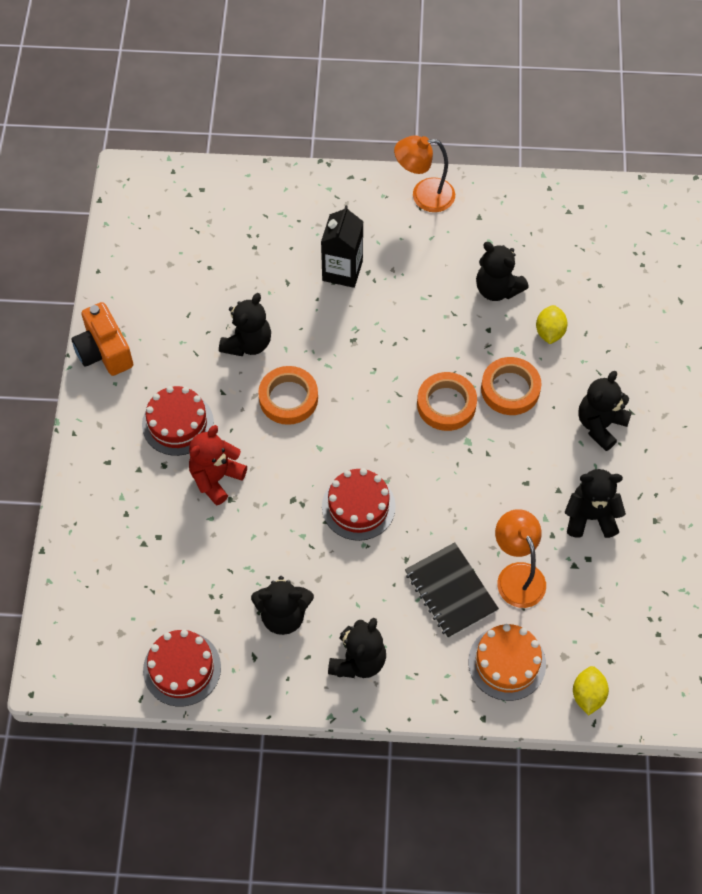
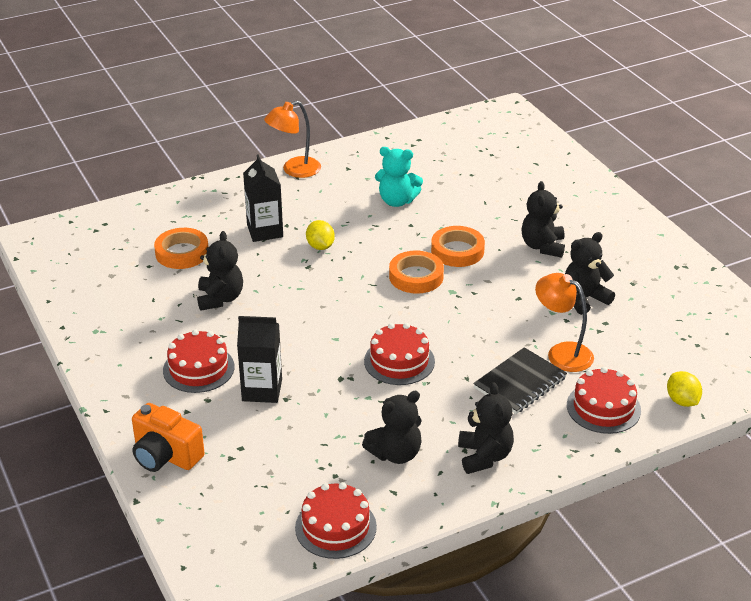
camera: 30 degrees left, 25 degrees down
(104, 351) = (93, 348): orange camera -> orange camera (165, 455)
(216, 478) = (262, 390): red teddy bear -> black carton
(288, 398) = (283, 318): orange tape -> orange tape (182, 253)
(450, 591) = (520, 383): black notebook -> black notebook turned 75 degrees counterclockwise
(497, 289) = (397, 201): black teddy bear -> turquoise teddy bear
(507, 663) = (603, 408): orange cake -> red cake
(549, 332) = (458, 210): yellow lemon -> yellow lemon (320, 246)

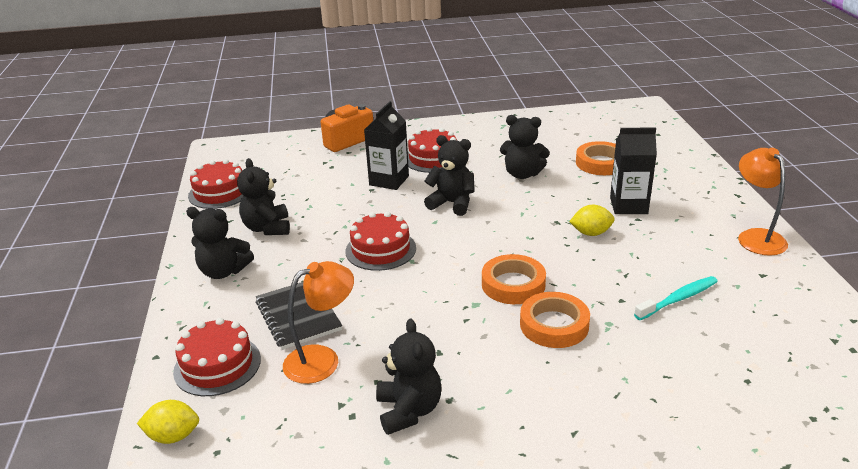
camera: 110 degrees right, 5 degrees down
(397, 201) = (678, 299): turquoise teddy bear -> turquoise toothbrush
(542, 246) = (540, 404): black teddy bear -> black teddy bear (452, 203)

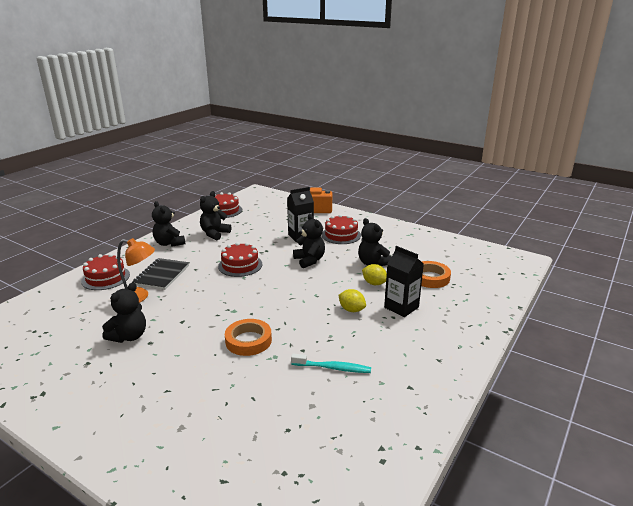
camera: 40 degrees right, 5 degrees down
(173, 436) = (52, 294): yellow lemon -> yellow lemon (374, 283)
(513, 284) = (266, 312): orange tape -> none
(756, 237) = (449, 365): orange lamp -> none

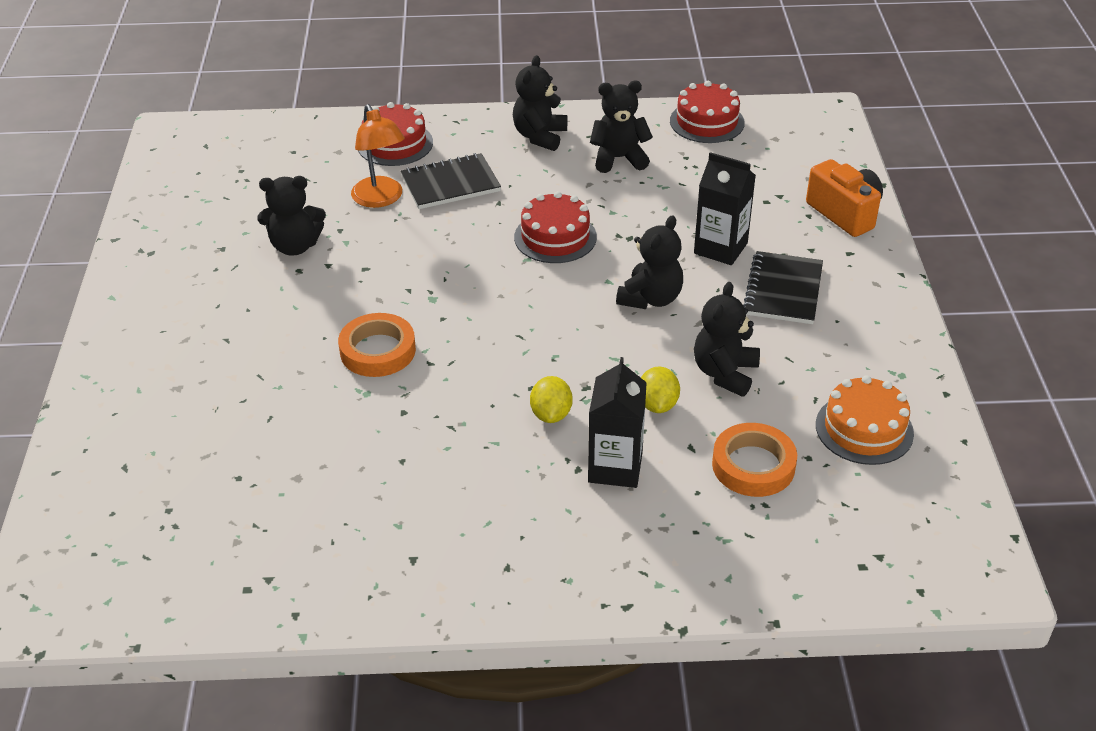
camera: 55 degrees right, 15 degrees up
(333, 368) = (389, 461): turquoise toothbrush -> none
(341, 235) = (783, 290): red cake -> black notebook
(432, 250) = (864, 429): none -> orange cake

